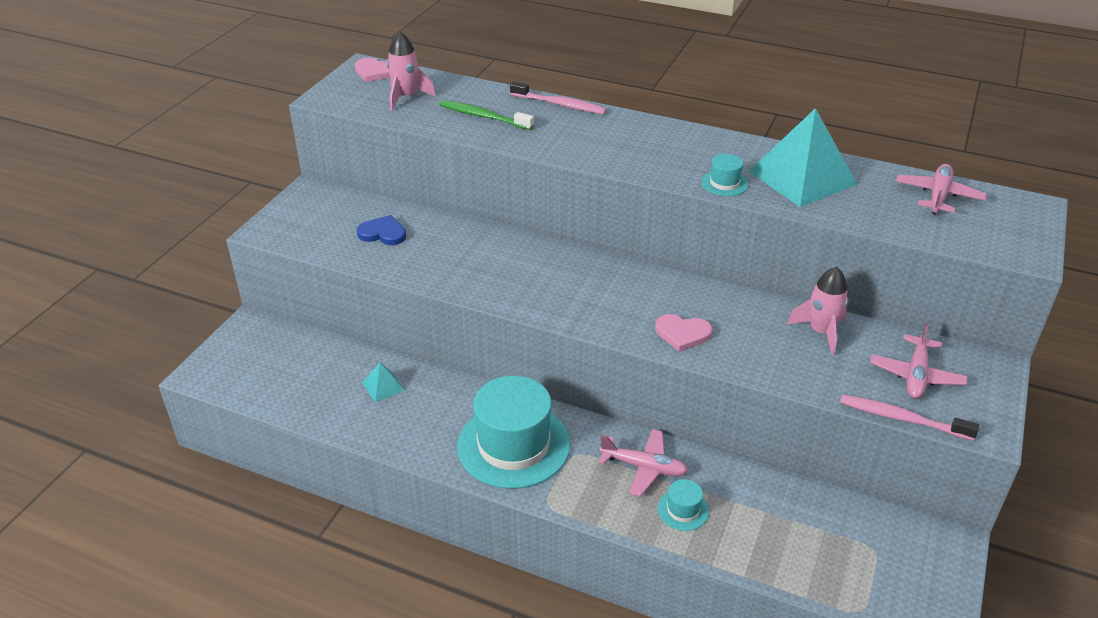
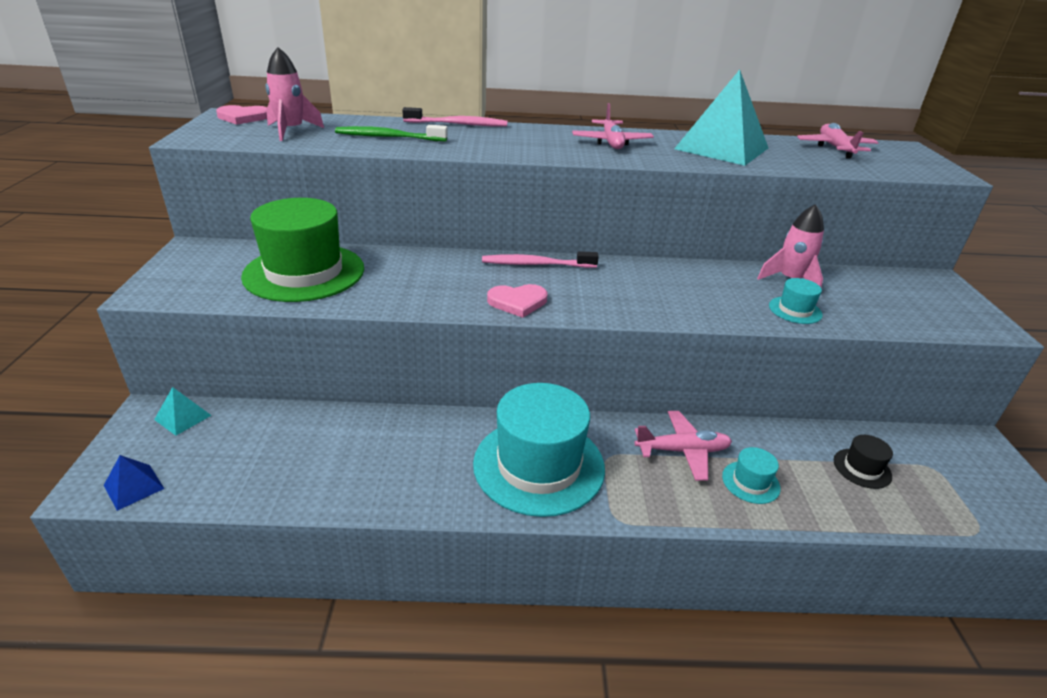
camera: 25 degrees left, 5 degrees down
(224, 381) = (134, 487): none -> blue pyramid
(383, 233) = (304, 272): blue heart -> green hat
(383, 386) = (353, 441): turquoise pyramid -> turquoise pyramid (183, 417)
(682, 334) = (679, 304): pink heart -> pink heart (517, 302)
(724, 183) = (664, 158): turquoise hat -> turquoise hat (795, 310)
(800, 529) = (862, 468): none -> black hat
(902, 418) = (924, 332): pink toothbrush -> pink toothbrush (536, 264)
(916, 375) = (895, 297): pink plane -> pink plane (611, 142)

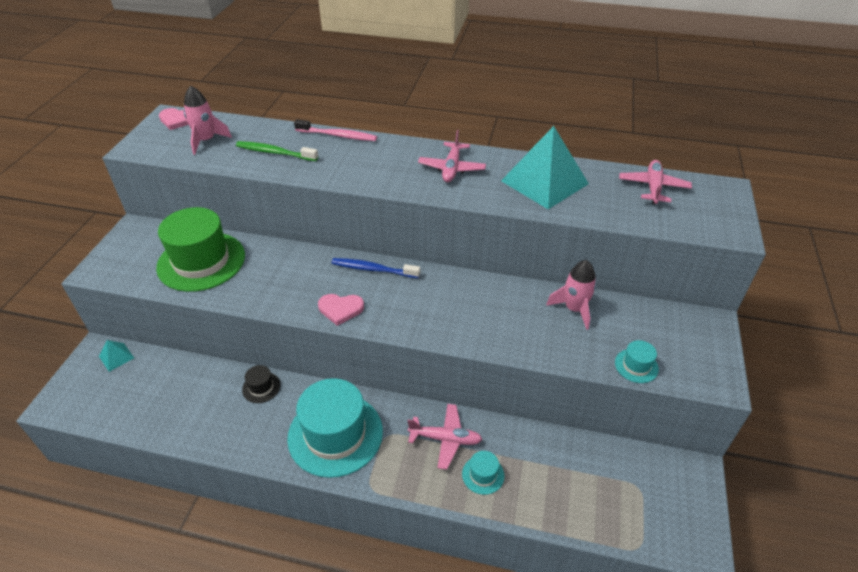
camera: 15 degrees right, 10 degrees up
(134, 487) = (76, 408): blue pyramid -> none
(536, 264) = (373, 269): pink toothbrush -> blue toothbrush
(795, 310) = (556, 343): turquoise hat -> turquoise hat (636, 366)
(862, 468) = (578, 477): black hat -> black hat (261, 387)

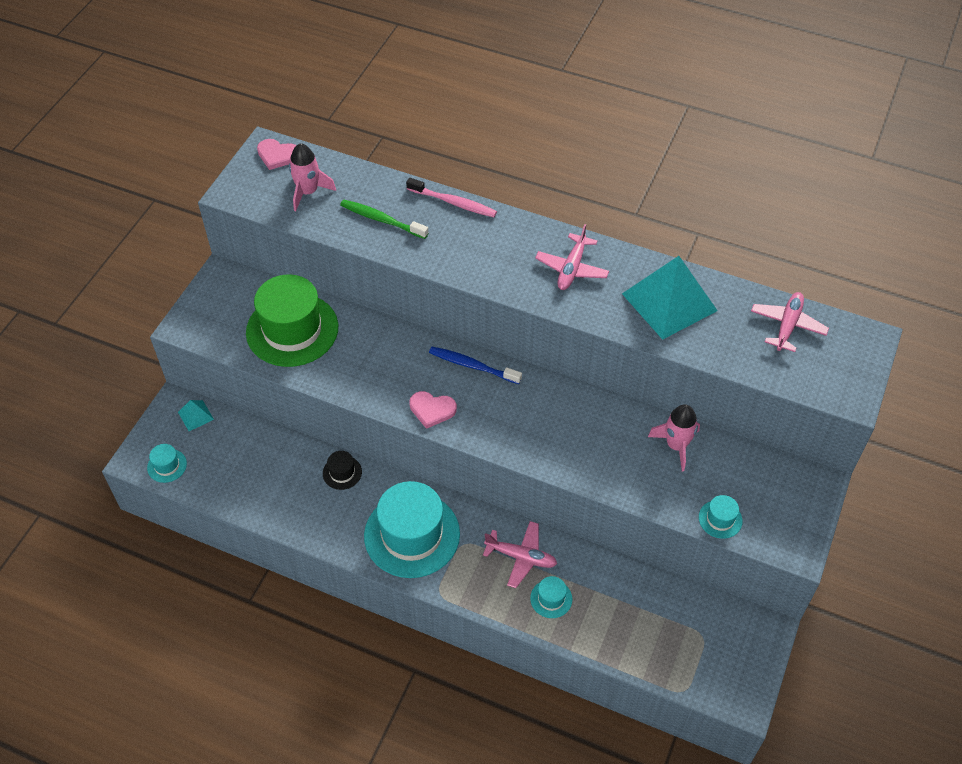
camera: 10 degrees right, 10 degrees up
(85, 405) = (167, 465): none -> turquoise hat

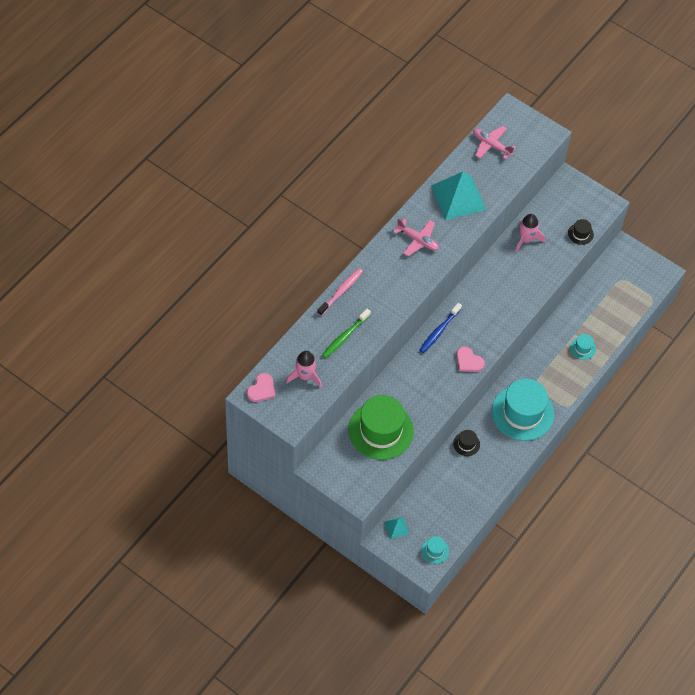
camera: 80 degrees left, 5 degrees up
(432, 410) = (468, 361): pink heart -> pink heart turned 105 degrees clockwise
(521, 557) = (551, 357): pink plane -> none
(720, 519) = (580, 234): turquoise hat -> black hat

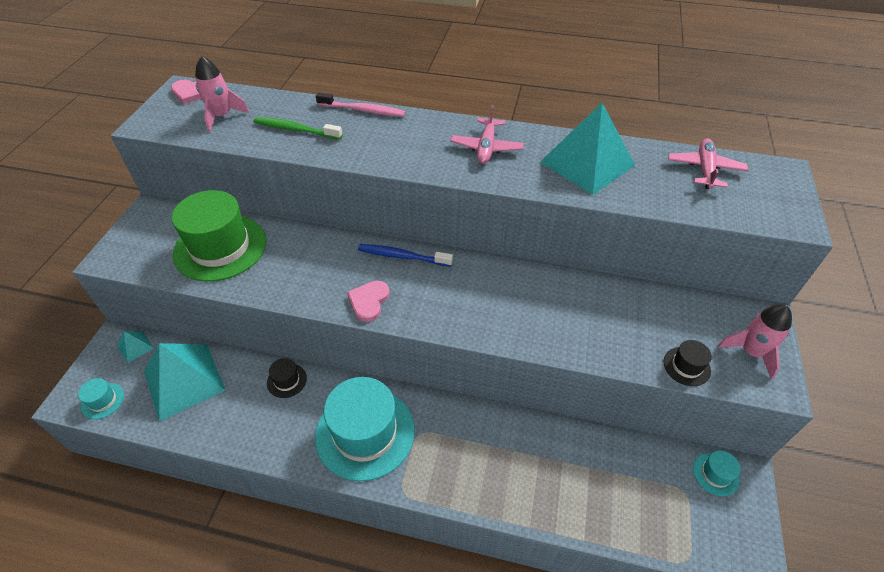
camera: 70 degrees right, 10 degrees down
(440, 502) = (184, 380): none -> turquoise pyramid
(526, 239) = (617, 301): pink rocket -> pink rocket (751, 352)
(583, 348) = (521, 478): turquoise hat -> turquoise hat (715, 474)

